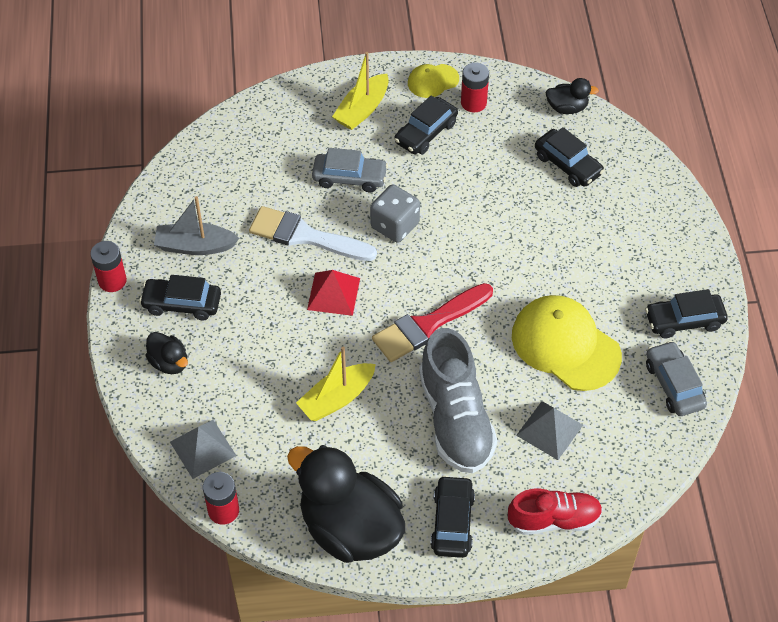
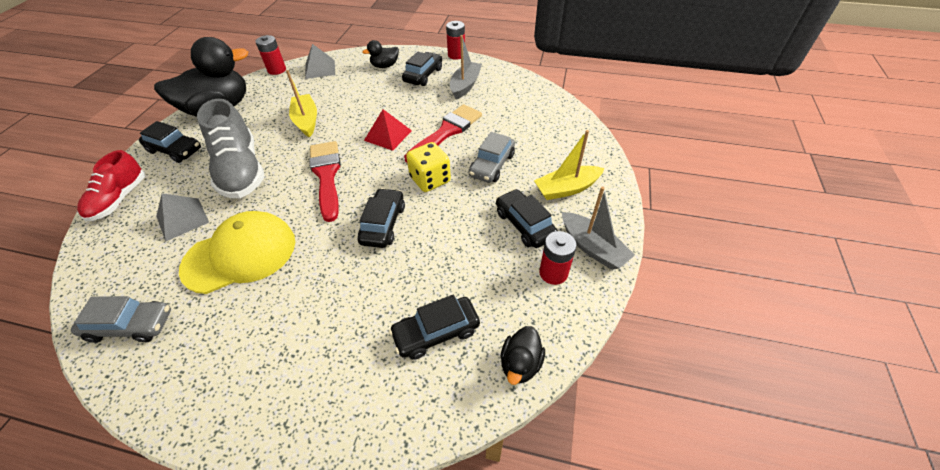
camera: 110 degrees right, 5 degrees down
(305, 236) = (446, 132): white brush -> red brush
(362, 109) = (566, 189): yellow boat -> yellow boat turned 75 degrees counterclockwise
(395, 225) = (430, 179): grey dice -> yellow dice
(433, 81) = (592, 247): yellow cap -> grey boat
(455, 419) = (241, 170): grey shoe -> grey shoe turned 120 degrees counterclockwise
(684, 321) = (180, 367): black car -> black car (383, 224)

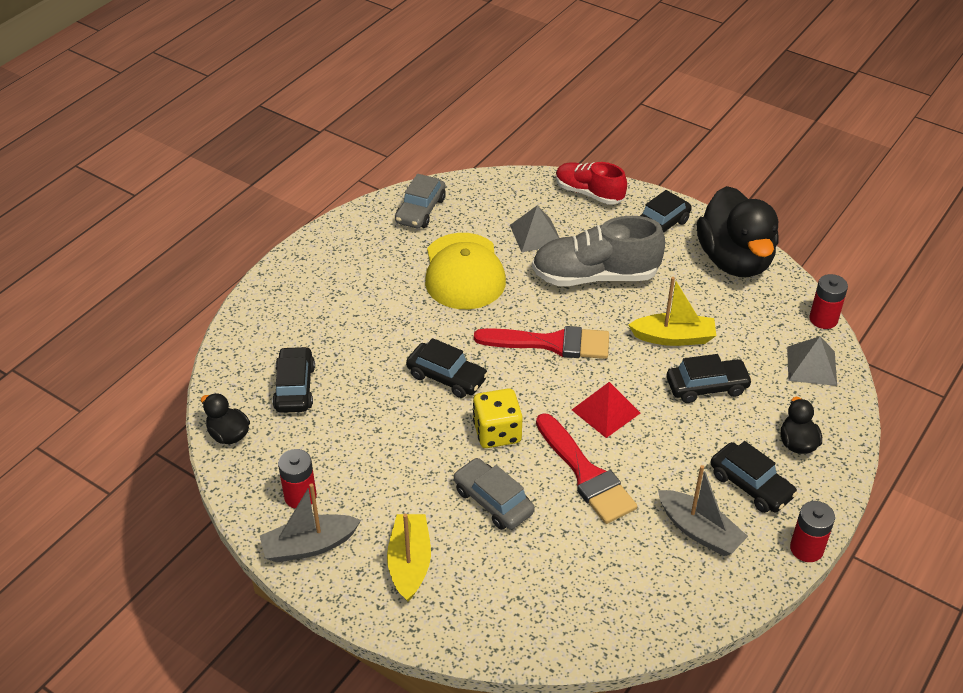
camera: 110 degrees right, 5 degrees down
(524, 224) = (377, 497): black car -> black car (707, 387)

